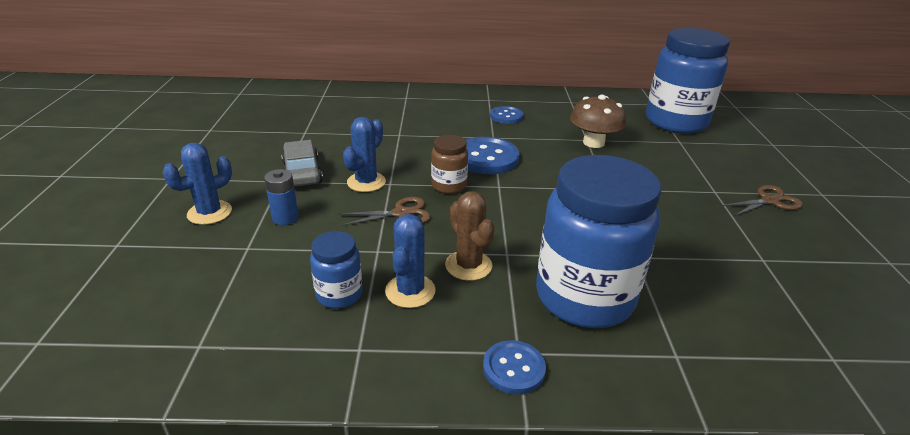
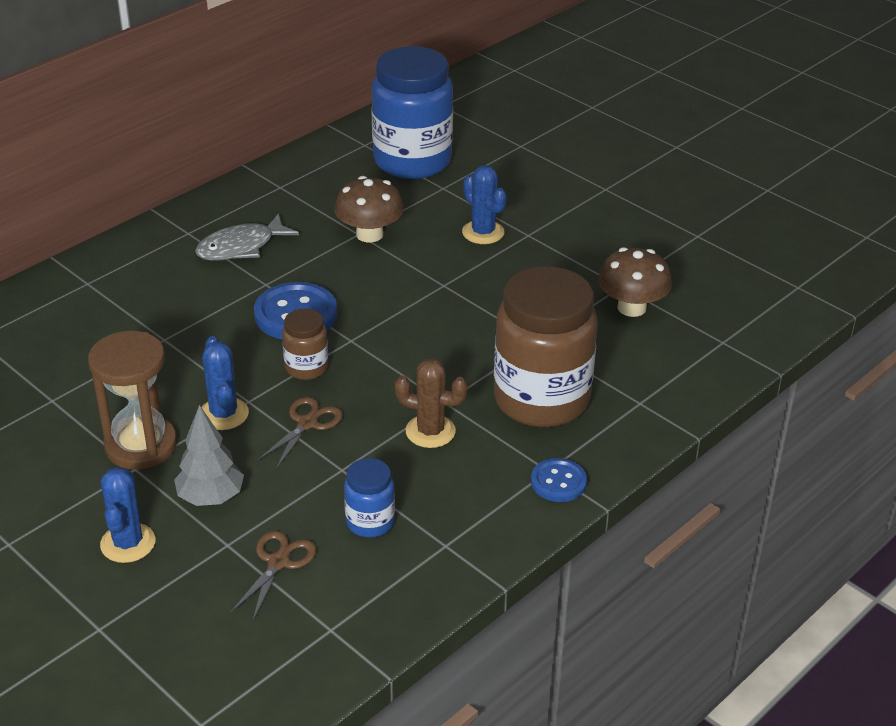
camera: 45 degrees left, 5 degrees up
(285, 218) = (211, 497): blue battery -> grey tree
(302, 172) = (141, 445): grey car -> brown hourglass
(410, 291) = (417, 481): blue cactus -> blue cactus (483, 232)
(506, 116) = (241, 247): blue button -> grey fish
(584, 297) = (541, 400): blue jar -> brown jar
(756, 279) = (631, 307): none -> brown mushroom
(770, 201) = (576, 220): brown scissors -> brown scissors (278, 562)

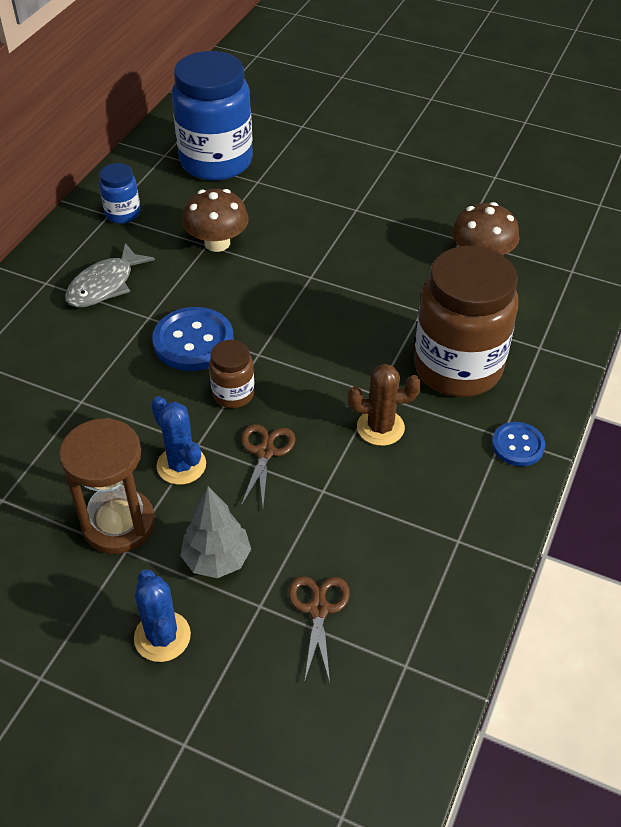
camera: 20 degrees left, 10 degrees up
(370, 522) = (378, 538): blue jar -> blue jar (123, 214)
(483, 232) = (316, 217): blue cactus -> none

